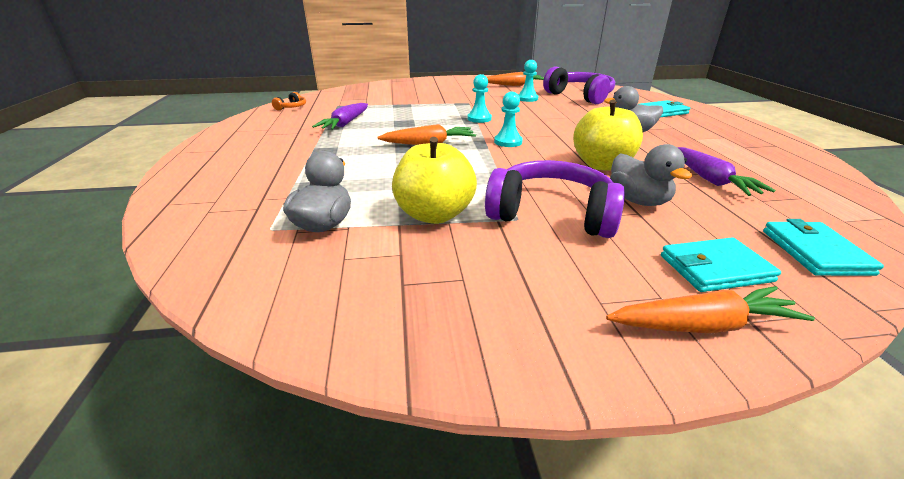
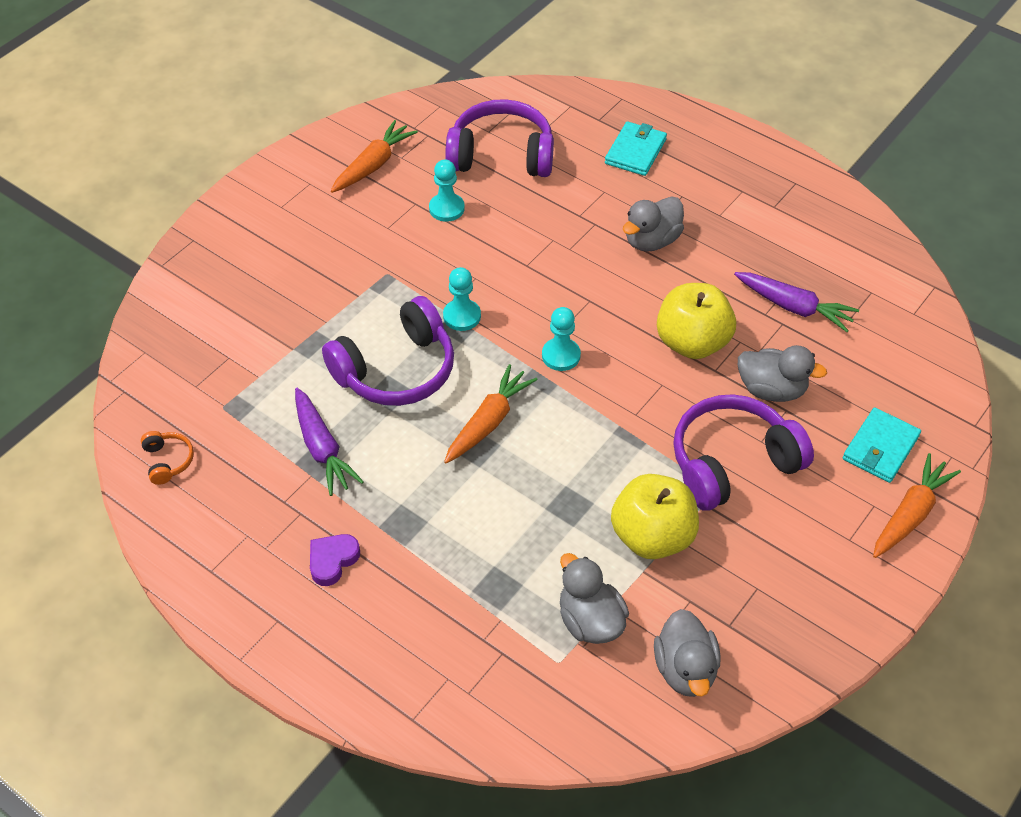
camera: 45 degrees left, 20 degrees up
(274, 147) = (332, 561): none -> purple heart
(324, 284) = (685, 669): none -> grey duck
(420, 119) = (396, 370): none -> purple headphones
(814, 252) = (919, 378): turquoise wallet -> none

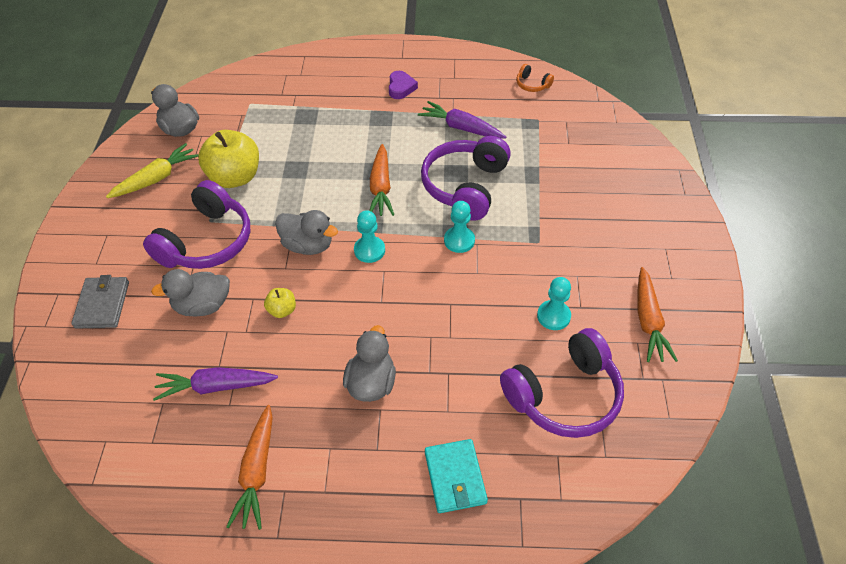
camera: 145 degrees right, 0 degrees up
(590, 621) = (245, 125): grey duck -> grey duck (308, 245)
(692, 342) = (282, 310): yellow apple -> yellow apple, size x0.47
(756, 594) = (156, 179): none -> yellow carrot
(880, 448) = (102, 304): turquoise wallet -> grey wallet
(910, 514) = (68, 269): orange carrot -> orange carrot (257, 471)

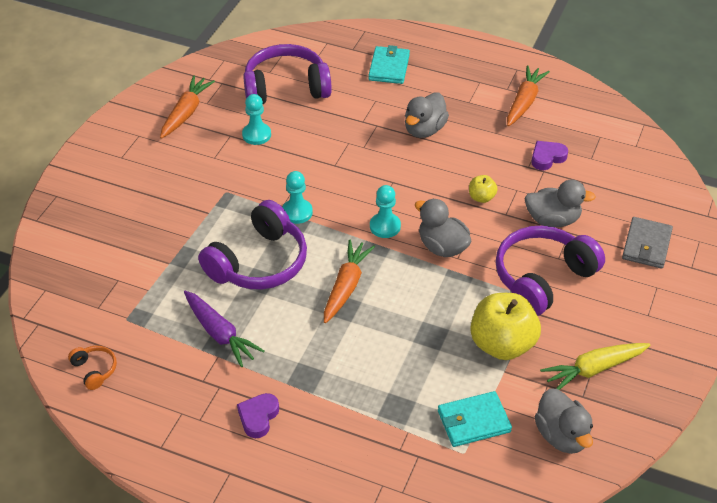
camera: 160 degrees left, 5 degrees down
(216, 386) = (547, 158): purple carrot -> purple heart
(247, 122) = (473, 421): none -> turquoise wallet

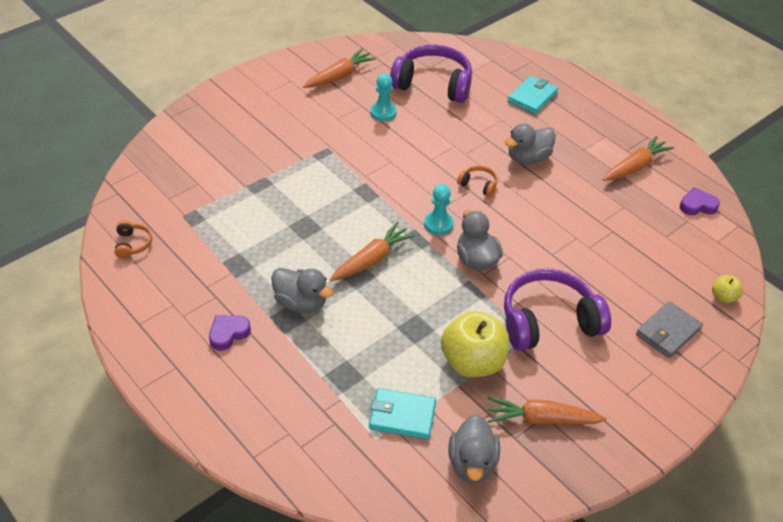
camera: 25 degrees right, 0 degrees up
(219, 333) = (245, 255): purple carrot -> none
(259, 262) = (314, 213): purple headphones -> none
(297, 212) = (373, 185): turquoise pawn -> none
(396, 173) = (478, 185): none -> orange headphones
(481, 197) = (540, 232): yellow apple -> yellow apple (723, 297)
(547, 158) = (624, 221): purple heart -> purple heart (697, 205)
(552, 220) = (592, 275): grey duck -> grey duck (301, 303)
(594, 369) = (542, 419): yellow carrot -> orange carrot

